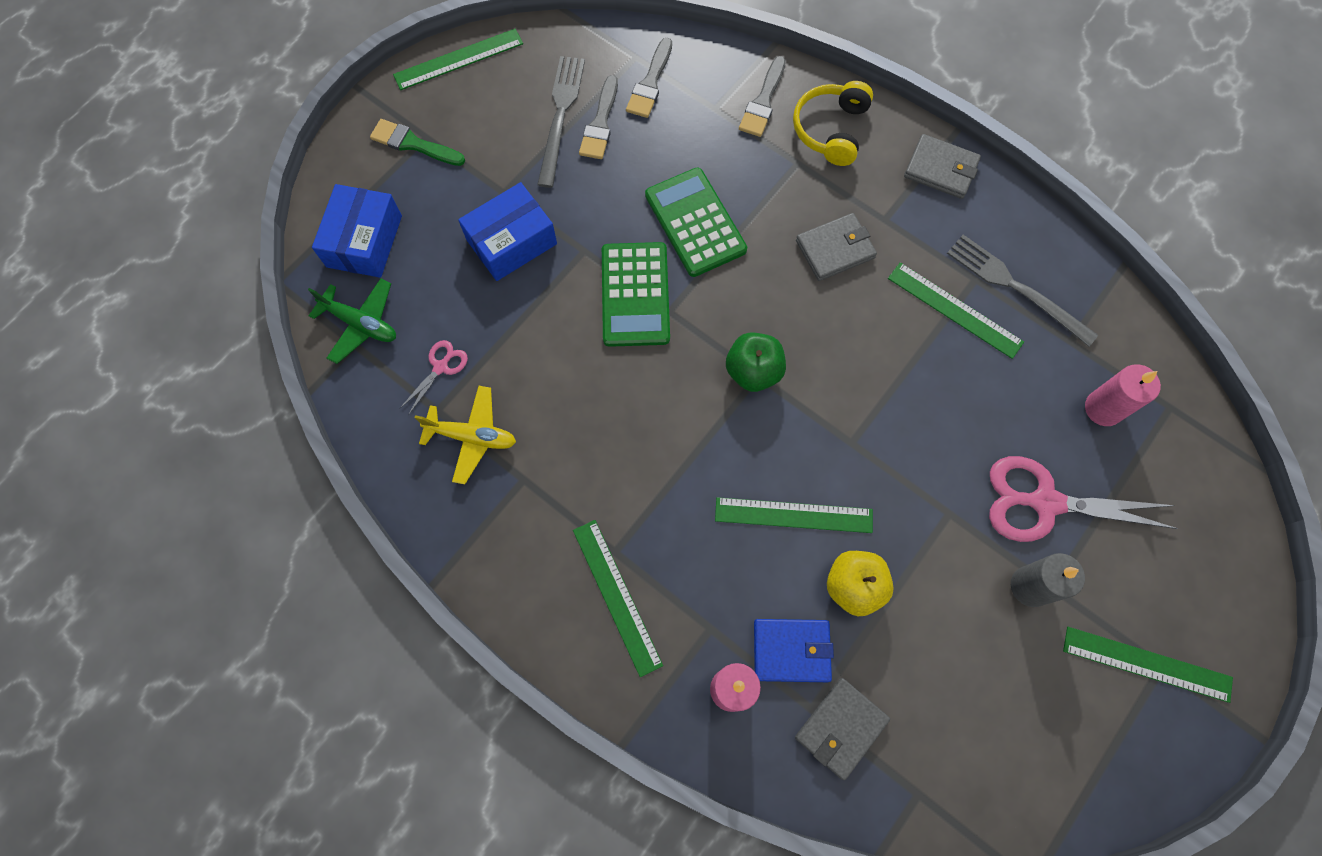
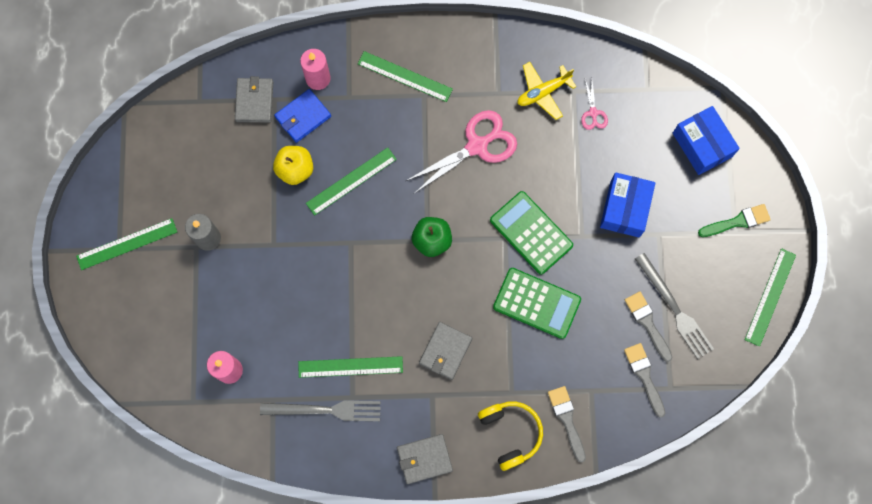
camera: 140 degrees right, 5 degrees up
(360, 324) = (656, 101): green plane -> none
(1045, 502) = (228, 289): pink scissors -> pink scissors (477, 146)

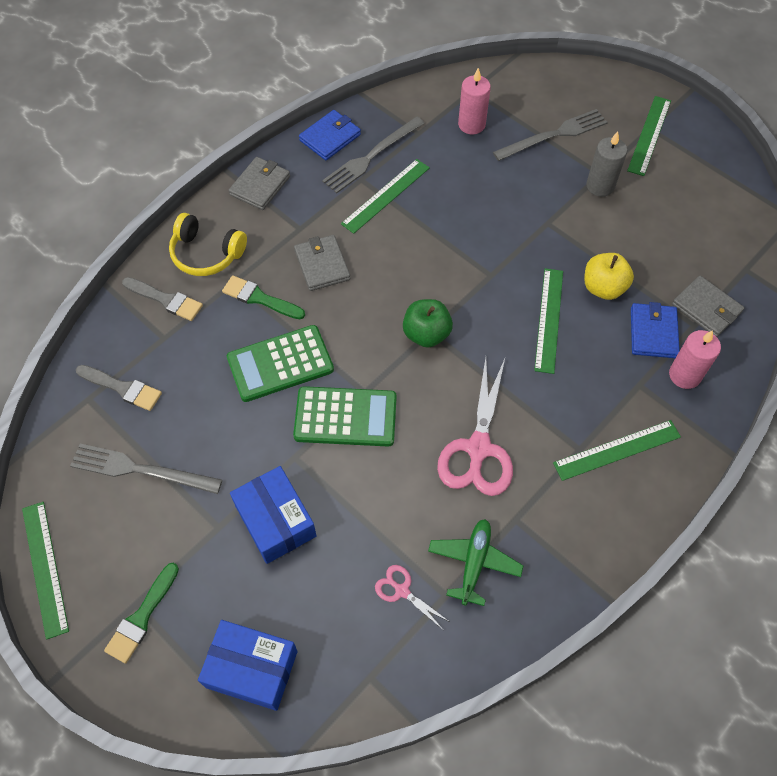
camera: 135 degrees right, 15 degrees down
(187, 306) = (554, 135): none -> grey fork
(336, 456) = (330, 137): none -> blue wallet
(507, 363) = (259, 298): none -> green brush
(543, 92) = (474, 563): yellow plane -> green plane
(647, 323) = (158, 434): grey brush -> none

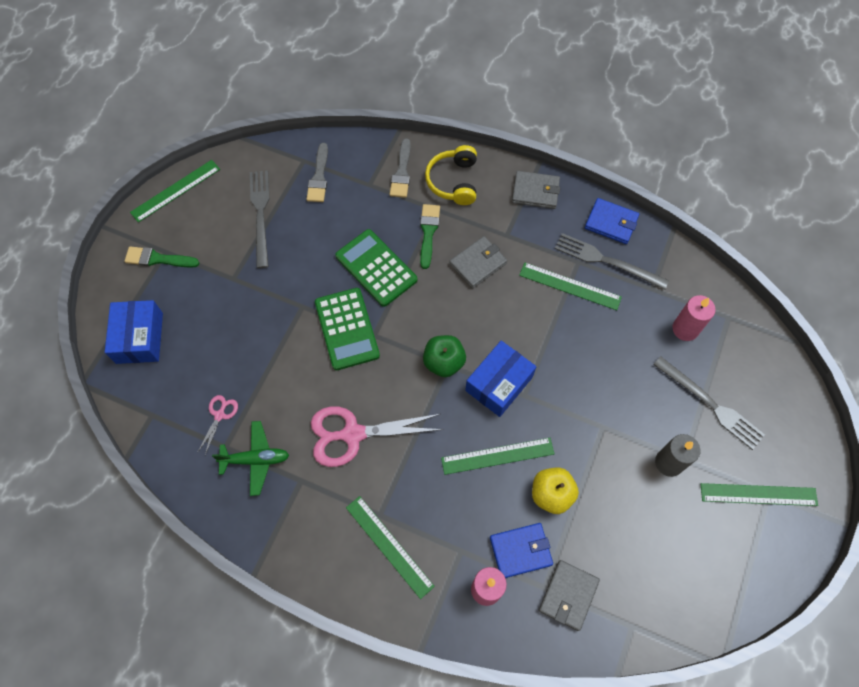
camera: 70 degrees right, 5 degrees up
(275, 521) = (248, 313): blue box -> blue box (499, 384)

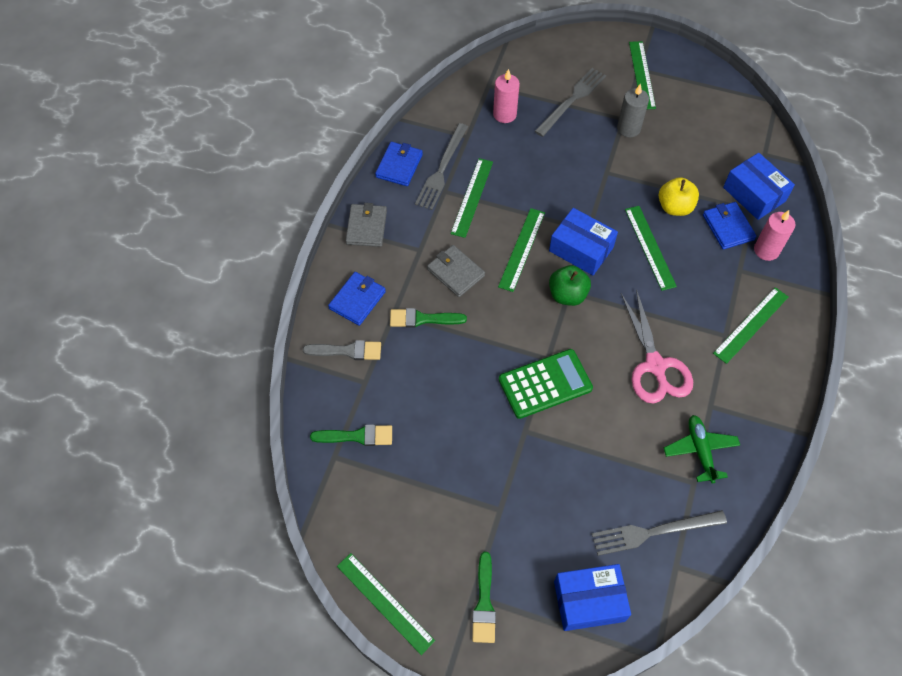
camera: 95 degrees left, 5 degrees down
(220, 415) = (662, 494): pink scissors -> none
(260, 214) = (413, 493): grey fork -> grey fork (654, 532)
(319, 177) = (357, 436): grey brush -> green brush
(376, 268) = (470, 364): green calculator -> none
(453, 181) = (357, 300): yellow headphones -> blue wallet
(502, 326) = (522, 249): none -> green ruler
(568, 595) = (754, 194): grey wallet -> blue box

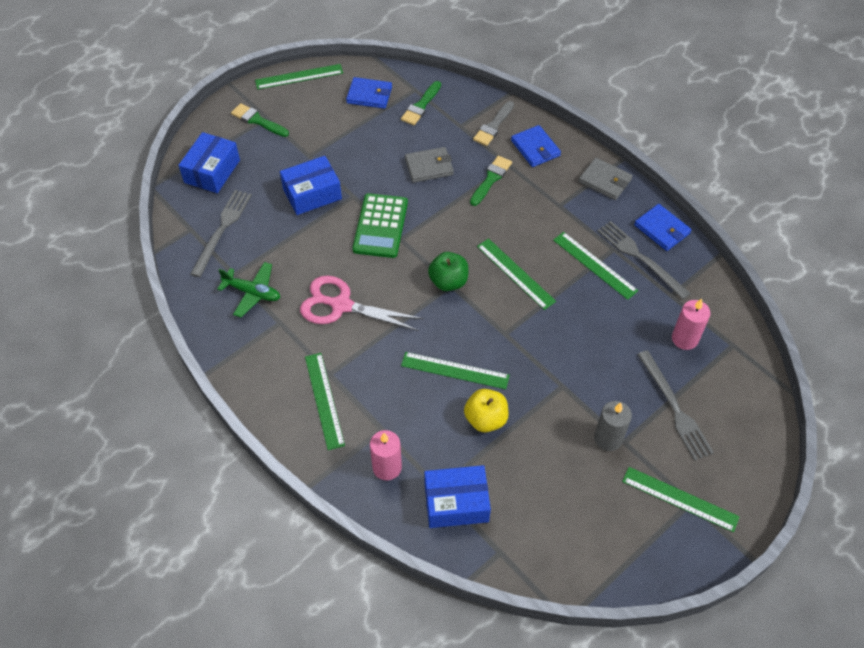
camera: 120 degrees right, 5 degrees down
(455, 272) = (521, 218): grey wallet -> grey wallet (429, 167)
(581, 249) = (487, 316): blue box -> blue box (312, 194)
(728, 227) = (433, 451): blue wallet -> blue wallet (369, 95)

